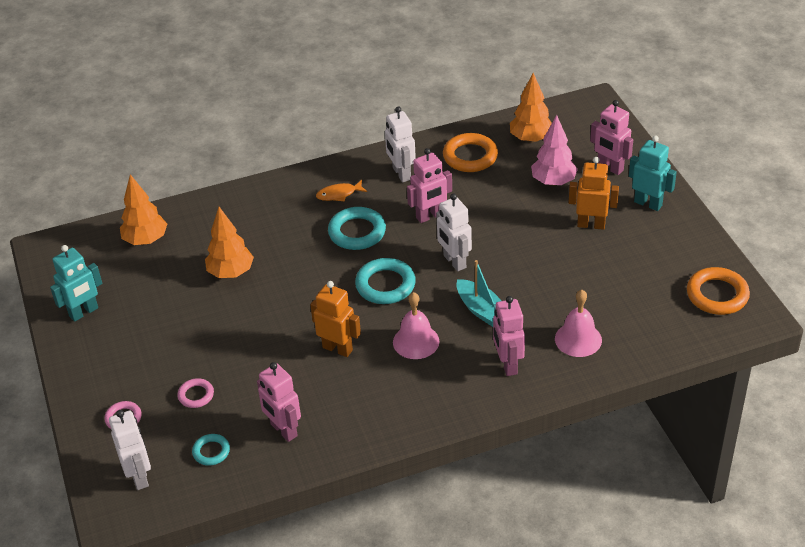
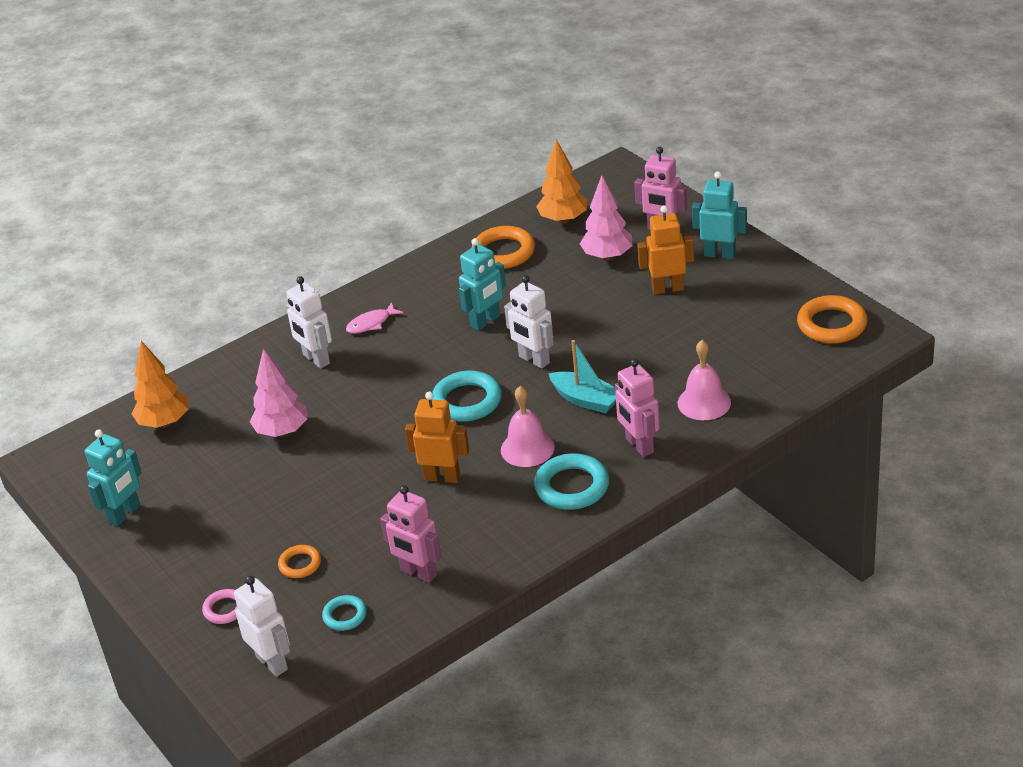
camera: 15 degrees left, 5 degrees down
(196, 395) = (300, 564): pink ring -> orange ring
(231, 273) = (282, 431): orange tree -> pink tree
(339, 194) = (371, 323): orange fish -> pink fish
(357, 232) = (410, 356): turquoise ring -> turquoise ring (572, 486)
(401, 174) = (433, 287): white robot -> white robot (316, 359)
(430, 216) = (485, 321): pink robot -> turquoise robot

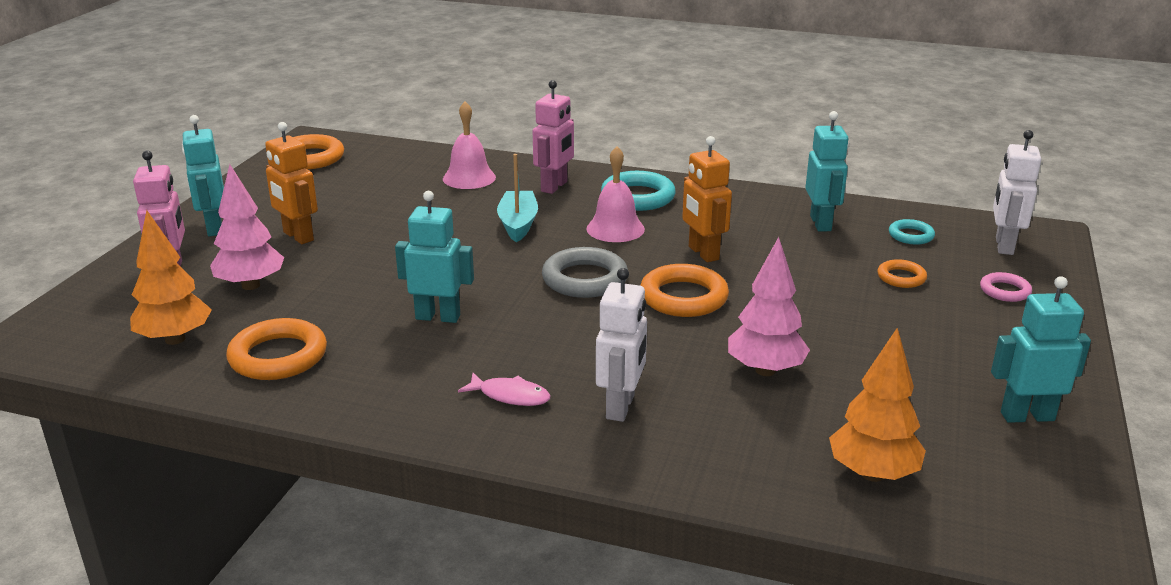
camera: 130 degrees left, 10 degrees down
(395, 437) = (683, 297): none -> orange ring
(418, 573) = (821, 223): pink robot -> turquoise robot
(467, 401) = (585, 279): turquoise ring -> grey ring
(534, 360) = (482, 267): white robot -> none

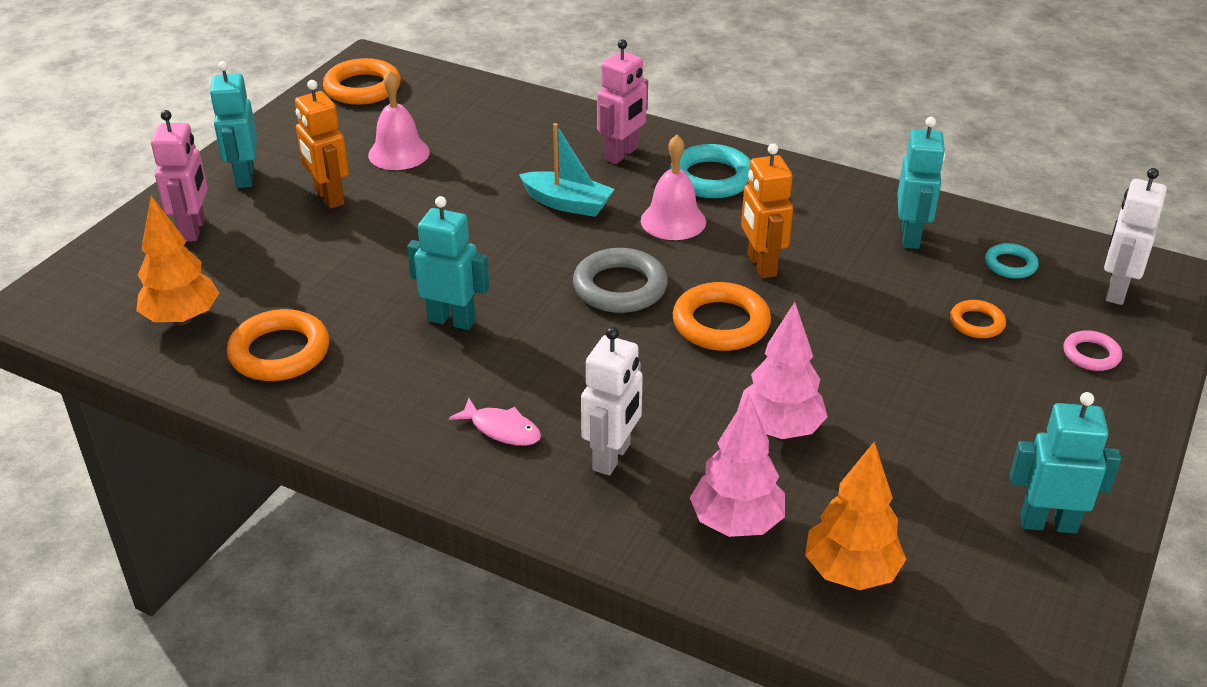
camera: 10 degrees right, 10 degrees up
(251, 285) = (269, 258): pink tree -> pink tree (736, 523)
(469, 178) = (530, 132): pink bell -> pink bell (399, 153)
(518, 224) = (567, 203): turquoise boat -> turquoise boat turned 105 degrees clockwise

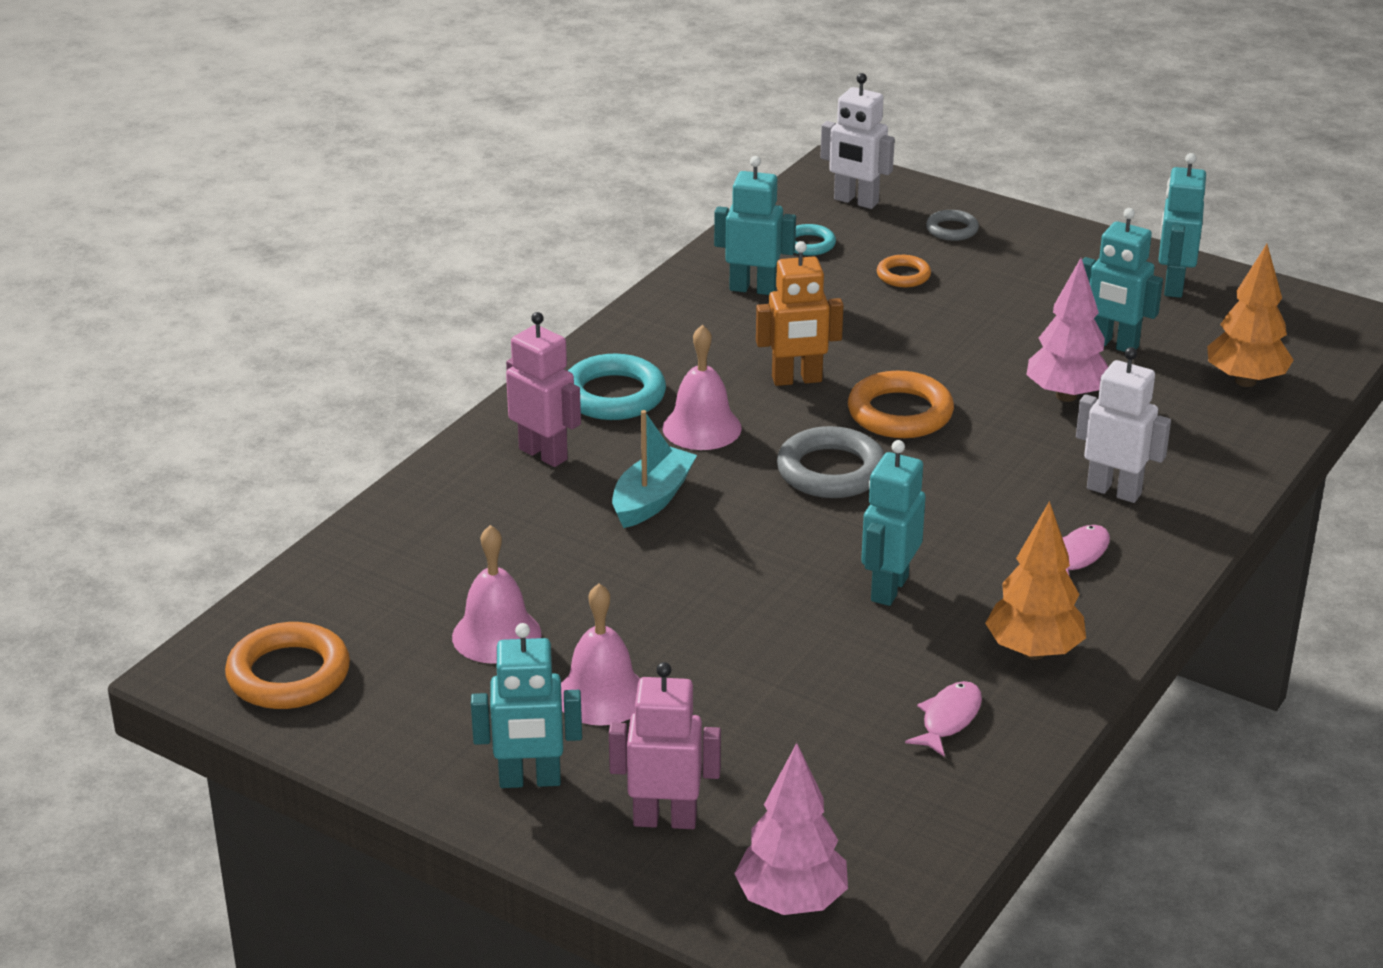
camera: 85 degrees left, 5 degrees down
(182, 319) = (878, 809): orange tree -> orange tree (1033, 652)
(280, 352) = (949, 719): orange ring -> pink fish
(329, 197) = (602, 695): orange robot -> pink bell
(736, 523) = (1195, 430): pink tree -> pink tree (791, 901)
(894, 468) = (1113, 344): none -> turquoise robot
(1091, 354) = (952, 230): pink ring -> grey ring

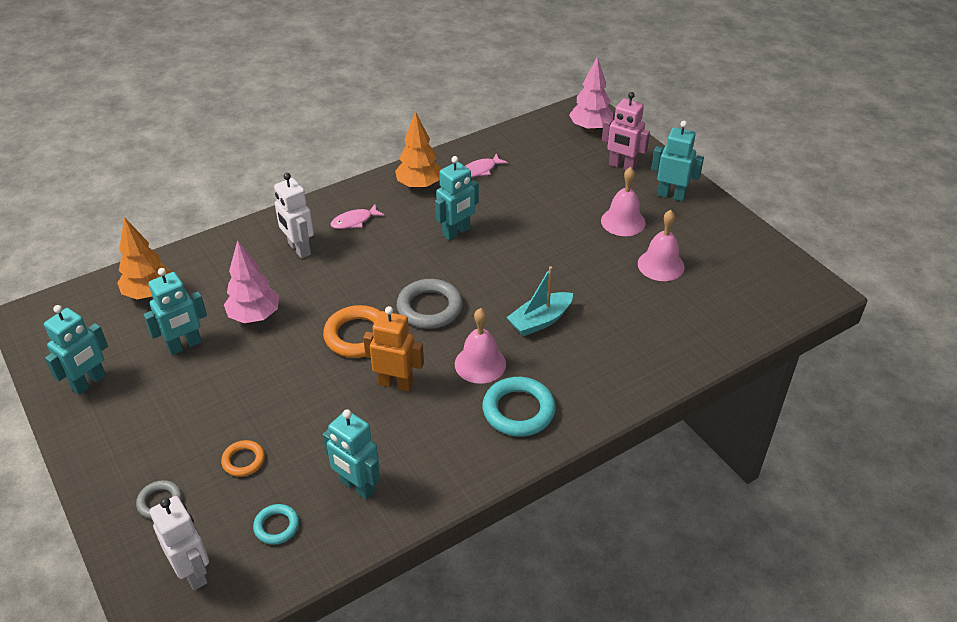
camera: 155 degrees left, 10 degrees up
(288, 674) = (772, 275): orange ring -> none
(543, 454) = (586, 375): pink robot -> none
(1113, 344) = (185, 345): turquoise robot -> turquoise robot turned 90 degrees clockwise

